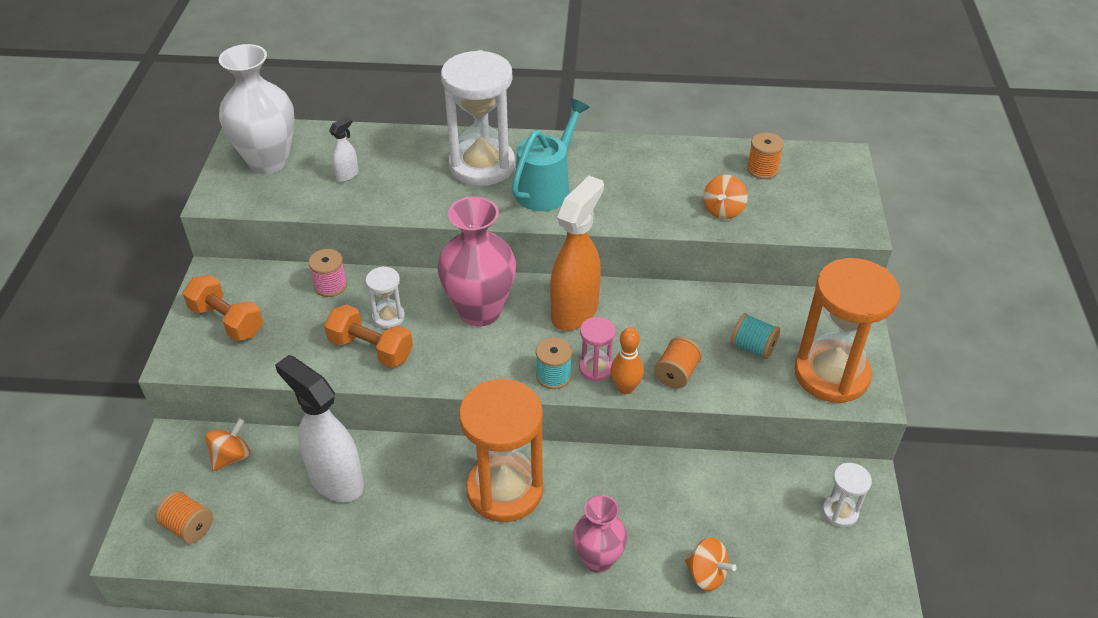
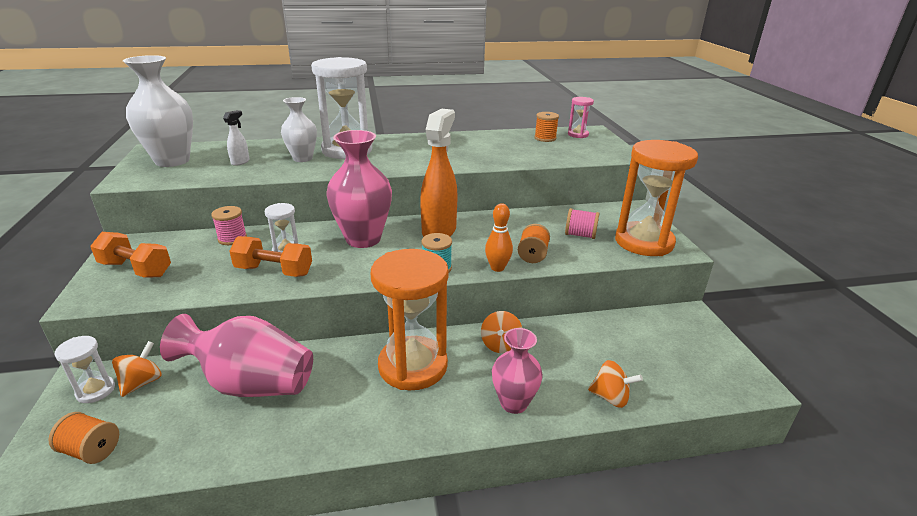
camera: 15 degrees left, 15 degrees down
(335, 480) = (251, 384): white spray bottle -> pink vase
(423, 177) = (302, 158): none -> white vase
(547, 187) = (400, 156): turquoise watering can -> none
(595, 368) = (469, 260): pink hourglass -> pink hourglass (578, 134)
(723, 210) = (530, 156): orange spinning top -> orange spinning top (500, 345)
(753, 347) = (580, 235): turquoise spool -> pink spool
(840, 512) = (687, 336): white hourglass -> white hourglass (95, 391)

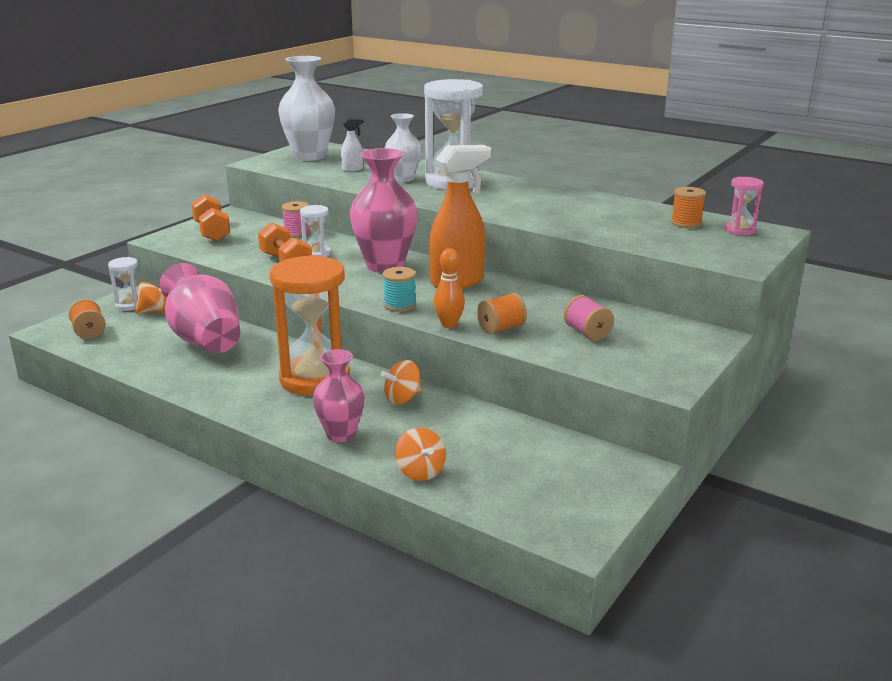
camera: 45 degrees right, 5 degrees down
(644, 242) = (645, 364): orange hourglass -> none

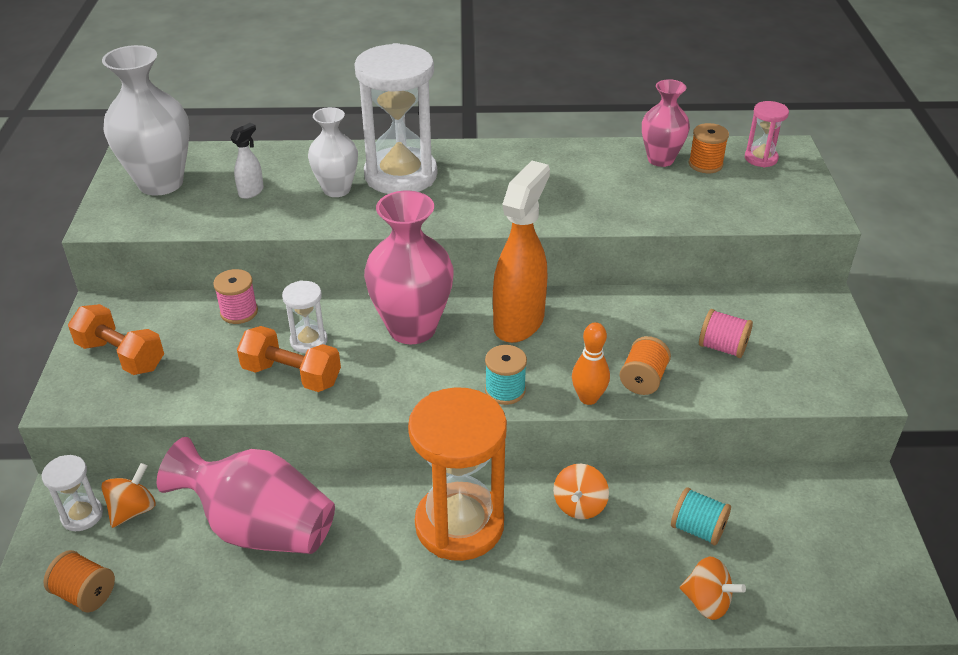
camera: 35 degrees left, 15 degrees up
(340, 434) = (579, 594): pink vase -> pink vase (660, 159)
(467, 438) = (697, 529): none -> turquoise spool

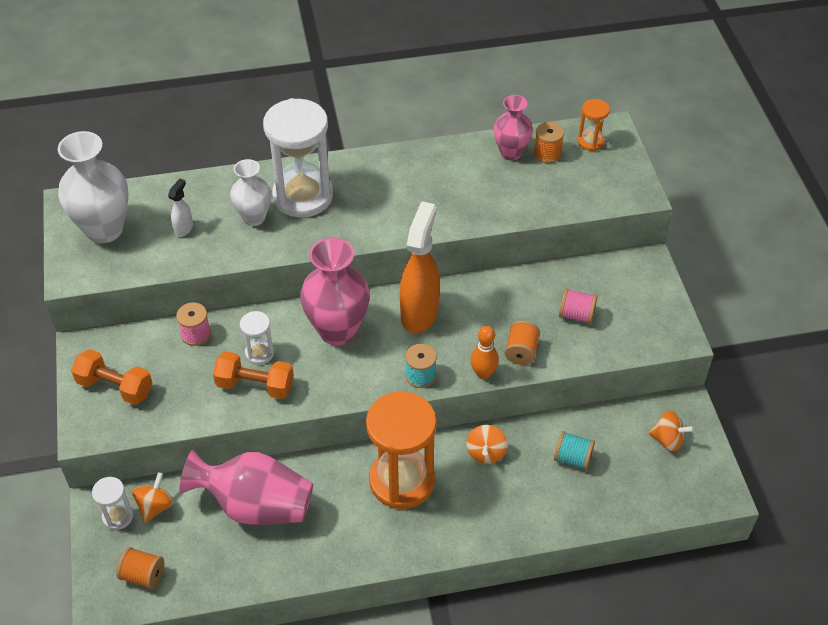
camera: 10 degrees left, 10 degrees up
(707, 602) = (585, 512): orange spinning top -> orange spinning top (668, 440)
(761, 158) = (590, 142): pink hourglass -> orange hourglass

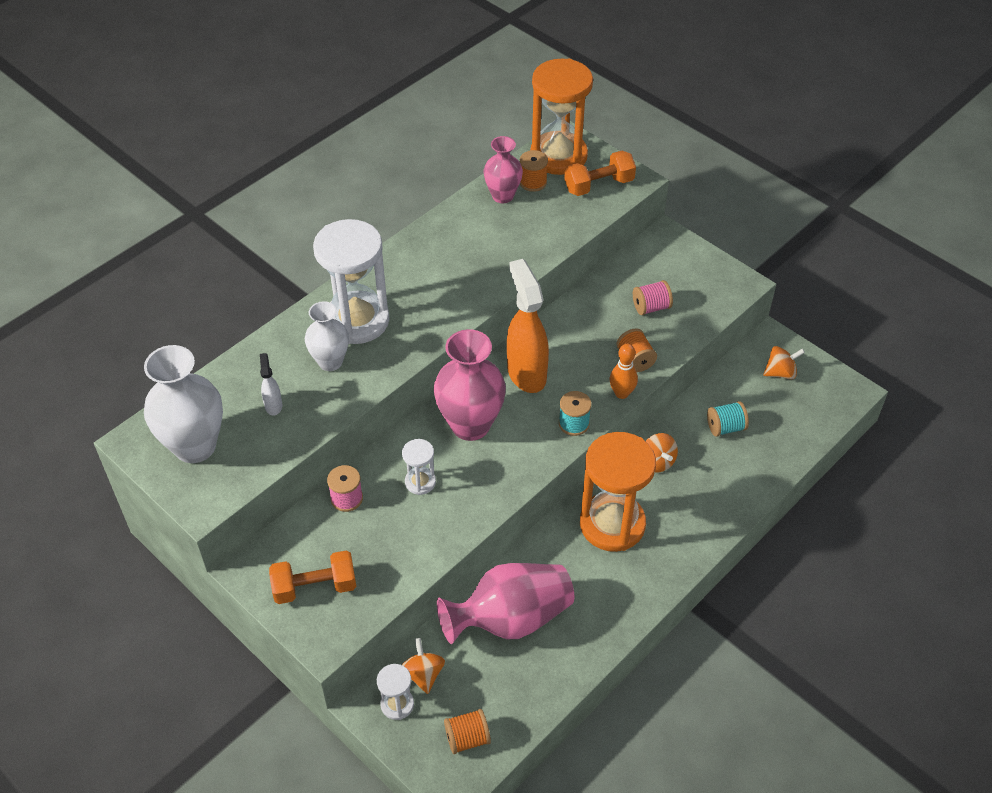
camera: 35 degrees left, 0 degrees up
(255, 385) = (442, 511): orange dumbbell -> orange dumbbell (599, 185)
(590, 142) = (558, 156): orange hourglass -> orange hourglass, size x2.17

